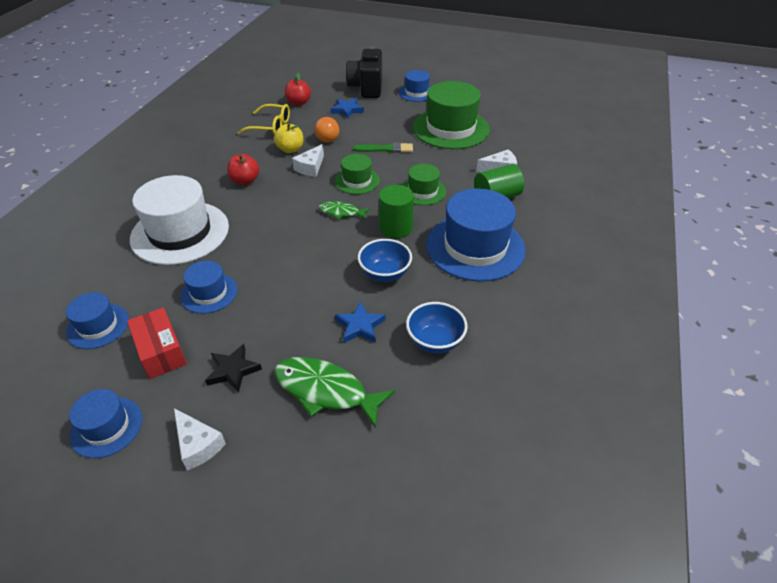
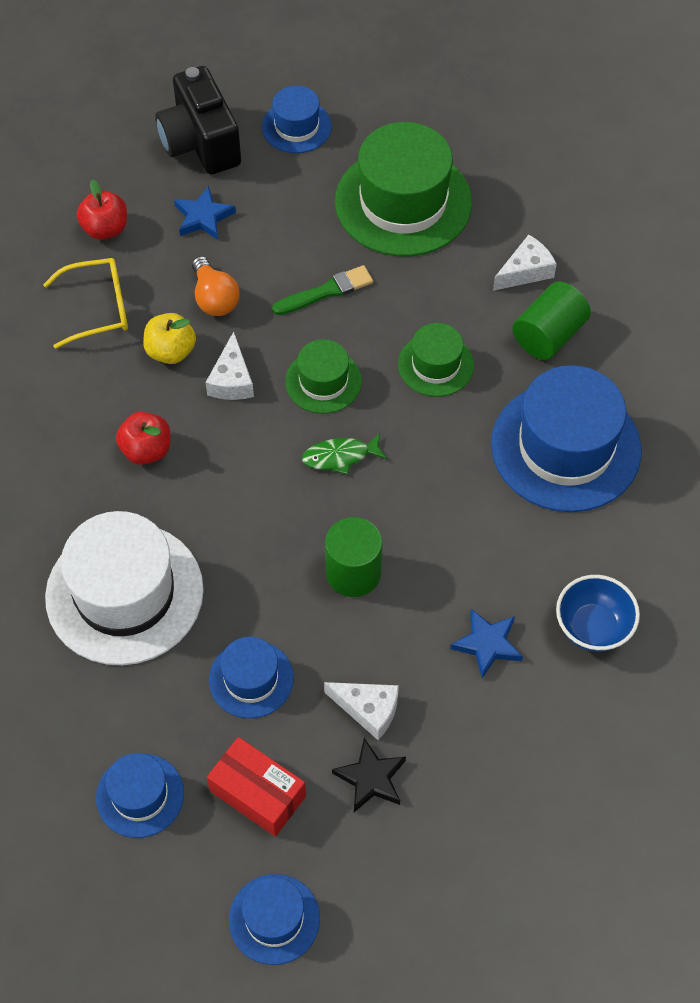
camera: 25 degrees left, 15 degrees up
(198, 445) = (400, 889): white cheese -> white cheese (368, 710)
(326, 391) = (502, 755): green fish -> none
(385, 274) = (470, 546): blue bowl -> none
(396, 228) = (437, 455): green cylinder -> green cylinder (353, 573)

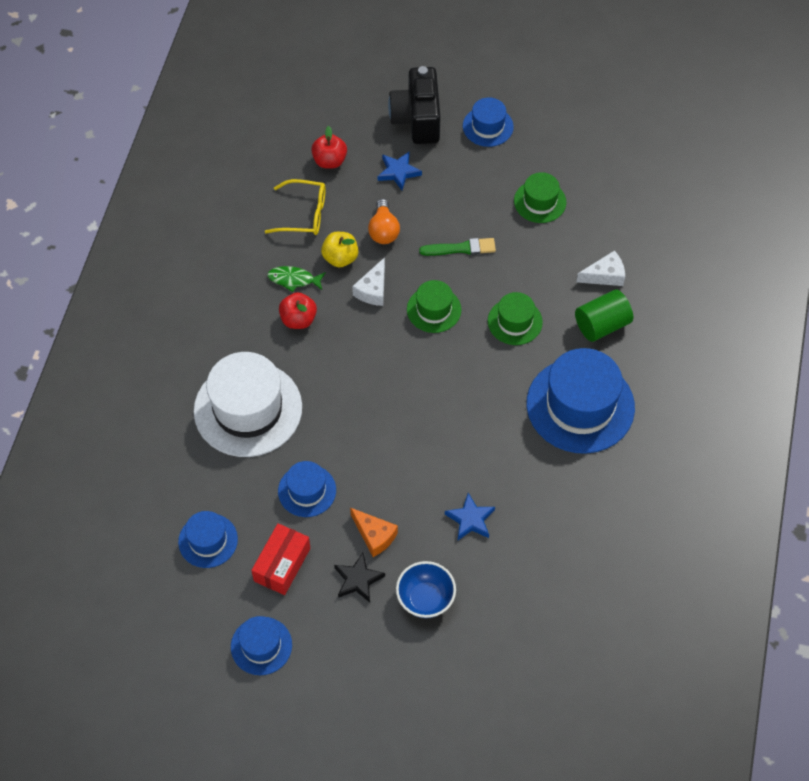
camera: 20 degrees right, 0 degrees up
(257, 793) = (282, 564): red box -> red box turned 60 degrees clockwise
(340, 456) = (424, 364): green fish -> green fish (294, 279)
(353, 573) = (401, 444): green cylinder -> none
(368, 710) = (374, 535): white cheese -> orange cheese
(403, 202) = (540, 201): green hat -> green hat, size x0.52
(593, 627) = (546, 532): blue bowl -> blue bowl (425, 599)

